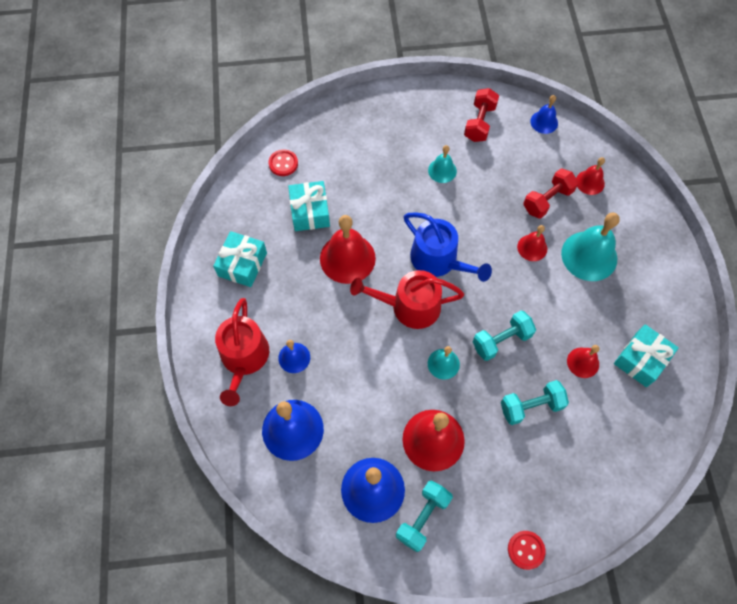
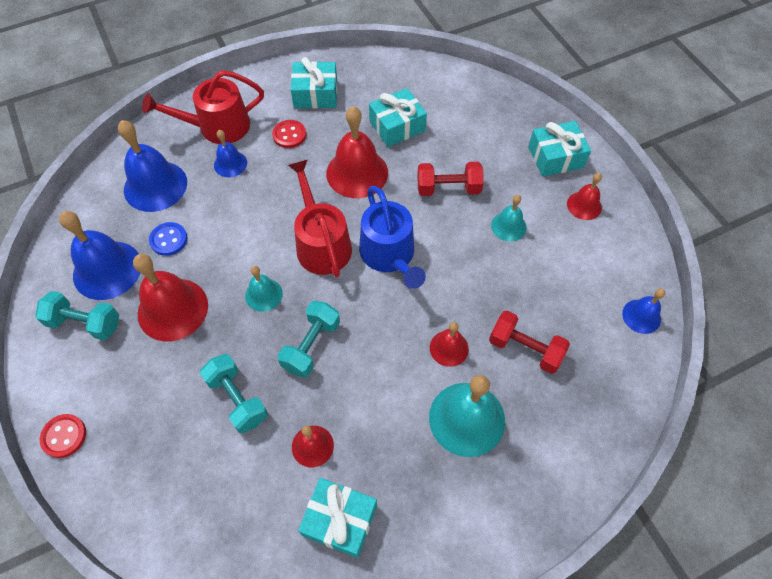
camera: 70 degrees right, 5 degrees down
(283, 163) = (443, 88): red button -> red button (289, 135)
(359, 429) = (169, 240): none -> blue button
(390, 114) = (555, 157): none -> turquoise gift
(438, 260) = (389, 255): blue watering can -> blue watering can turned 45 degrees counterclockwise
(479, 123) = (596, 246): red dumbbell -> red dumbbell (448, 188)
(501, 340) = (311, 345): turquoise dumbbell -> turquoise dumbbell turned 75 degrees clockwise
(590, 182) = (579, 394): red bell -> red bell (584, 205)

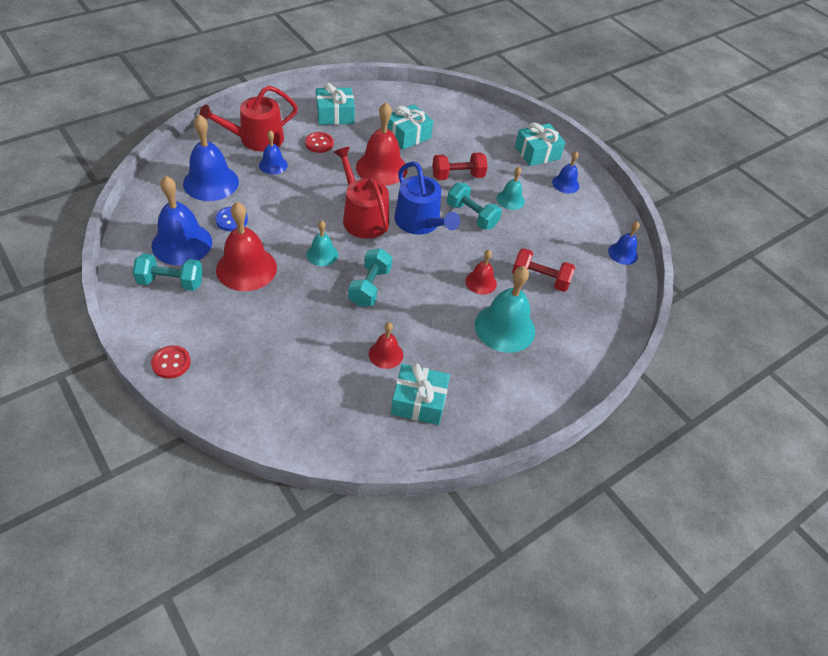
camera: 15 degrees left, 10 degrees down
(237, 399) = (316, 327): turquoise dumbbell -> turquoise dumbbell (471, 216)
(584, 205) = (565, 184): red bell -> blue bell

